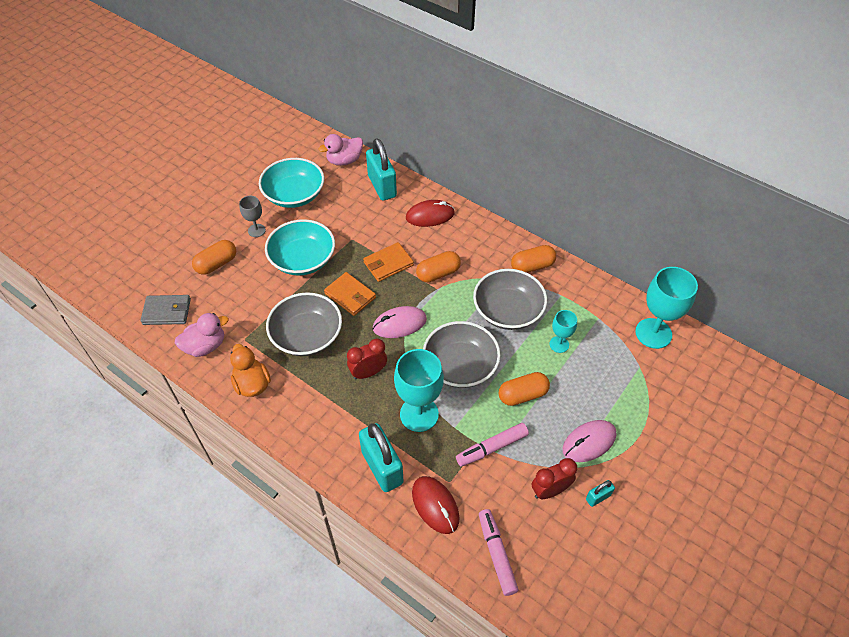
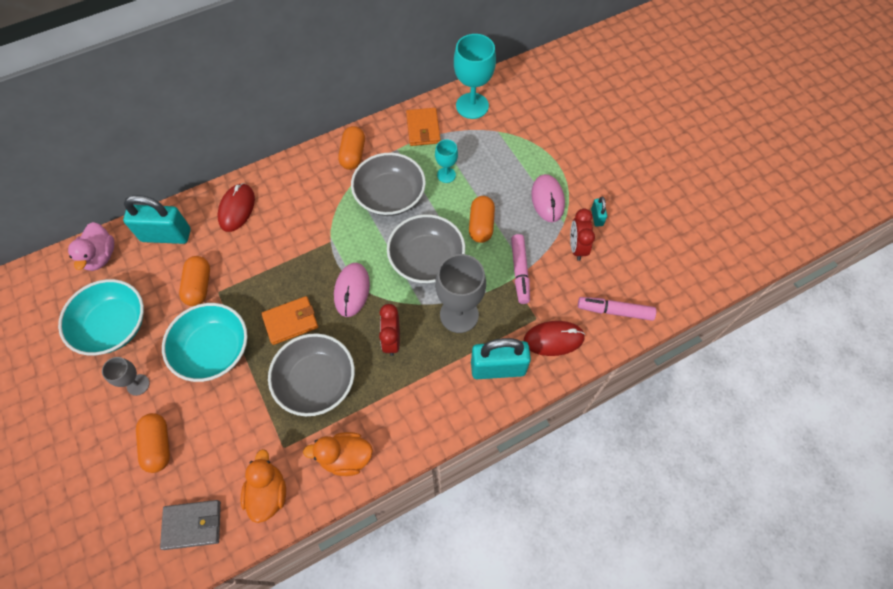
camera: 65 degrees left, 10 degrees up
(167, 311) = (192, 525): grey wallet -> grey wallet turned 60 degrees clockwise
(205, 346) = (268, 493): pink duck -> orange duck
(388, 264) = (273, 271): orange wallet -> orange wallet (423, 129)
(419, 414) = (459, 315): turquoise goblet -> grey goblet
(438, 273) = (313, 233): orange capsule -> orange capsule (199, 286)

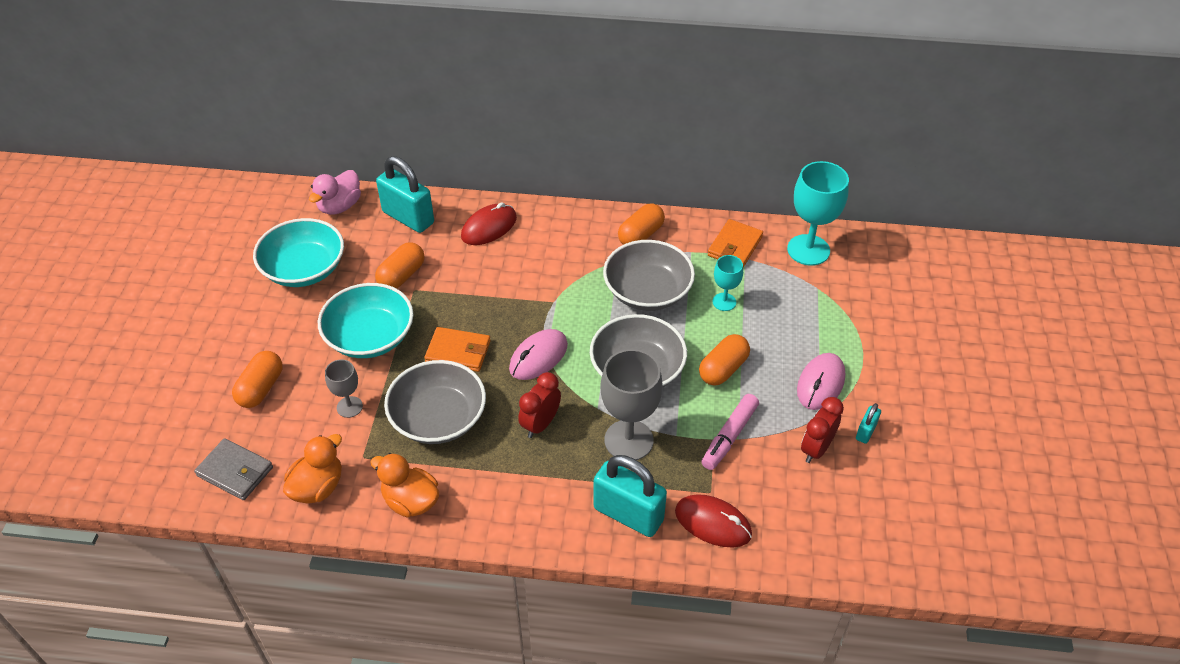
camera: 35 degrees right, 15 degrees down
(138, 385) = (285, 328): grey goblet -> grey goblet (349, 407)
(614, 311) = (808, 537): pink marker -> none

